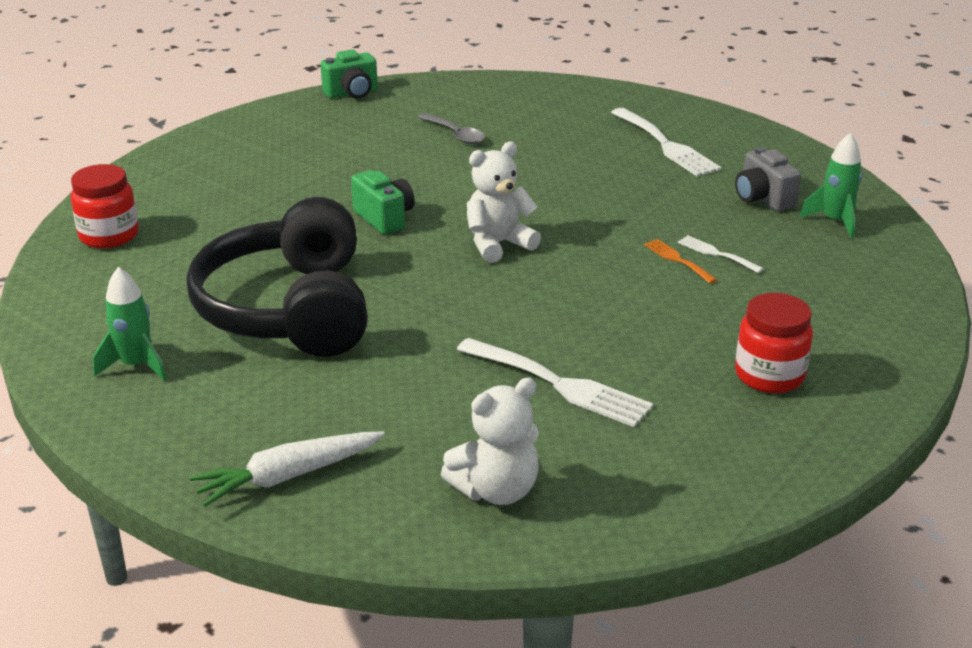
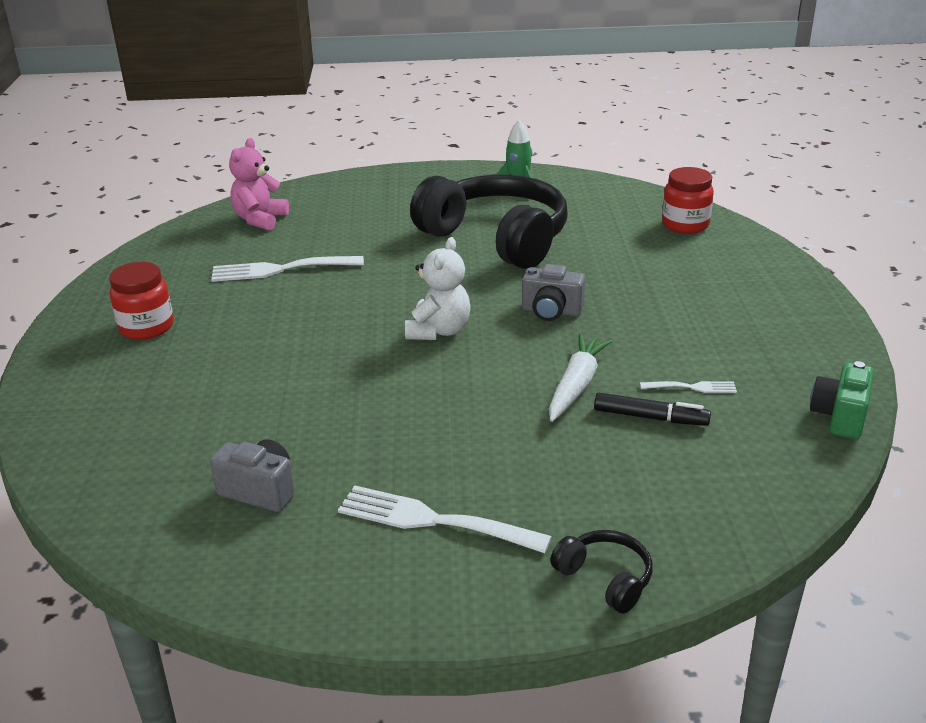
camera: 140 degrees right, 0 degrees up
(288, 476) = (366, 188): white carrot -> white carrot (576, 385)
(384, 218) = (551, 312): green camera -> grey camera
(455, 134) = (650, 417): grey spoon -> black marker
(496, 490) = (260, 219): white teddy bear -> pink teddy bear
(606, 95) = (605, 578): none -> black headphones
(677, 260) = (285, 382): orange fork -> none
(716, 253) = (257, 403): white fork -> white fork (692, 387)
(835, 221) = (165, 497): green rocket -> none

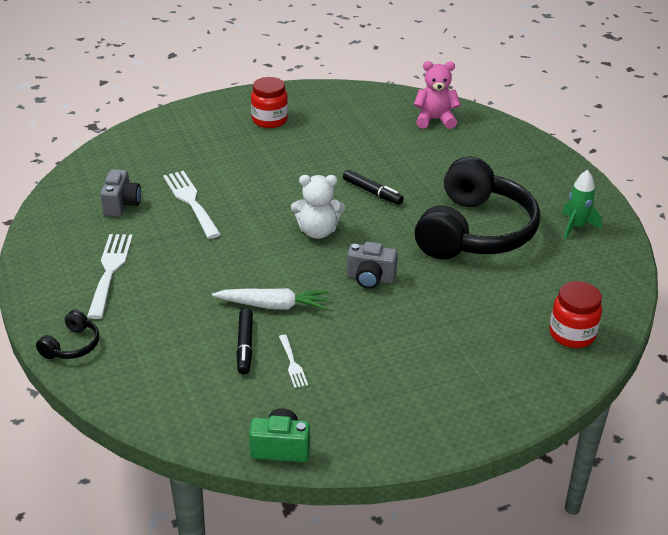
camera: 70 degrees right, 5 degrees up
(280, 269) = (367, 147): white fork -> white fork (190, 201)
(380, 282) = (372, 192): none -> black marker
(551, 312) = (370, 278): grey camera -> grey camera turned 75 degrees counterclockwise

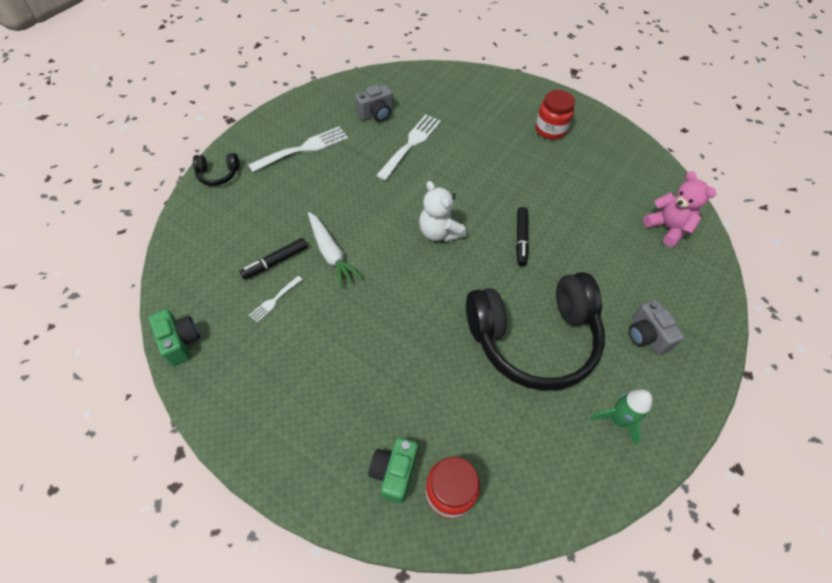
camera: 55 degrees right, 20 degrees up
(370, 278) = (409, 296): grey camera -> grey camera (646, 335)
(533, 357) = (394, 472): none -> green camera

